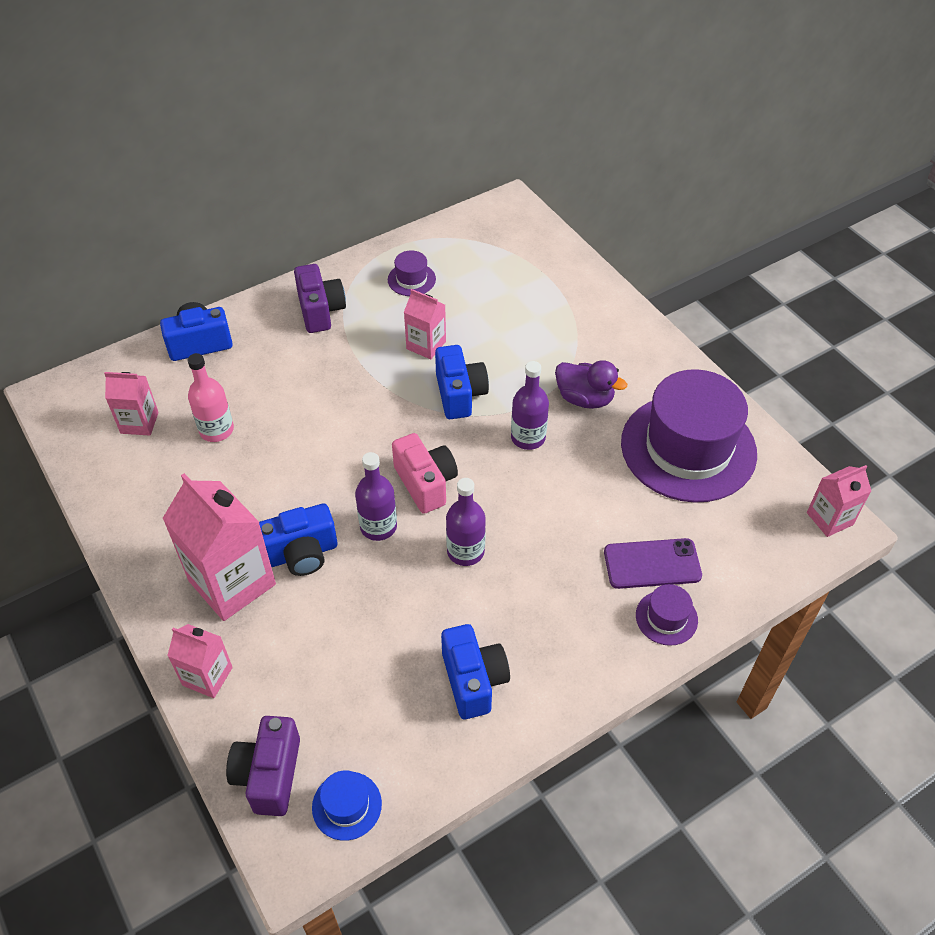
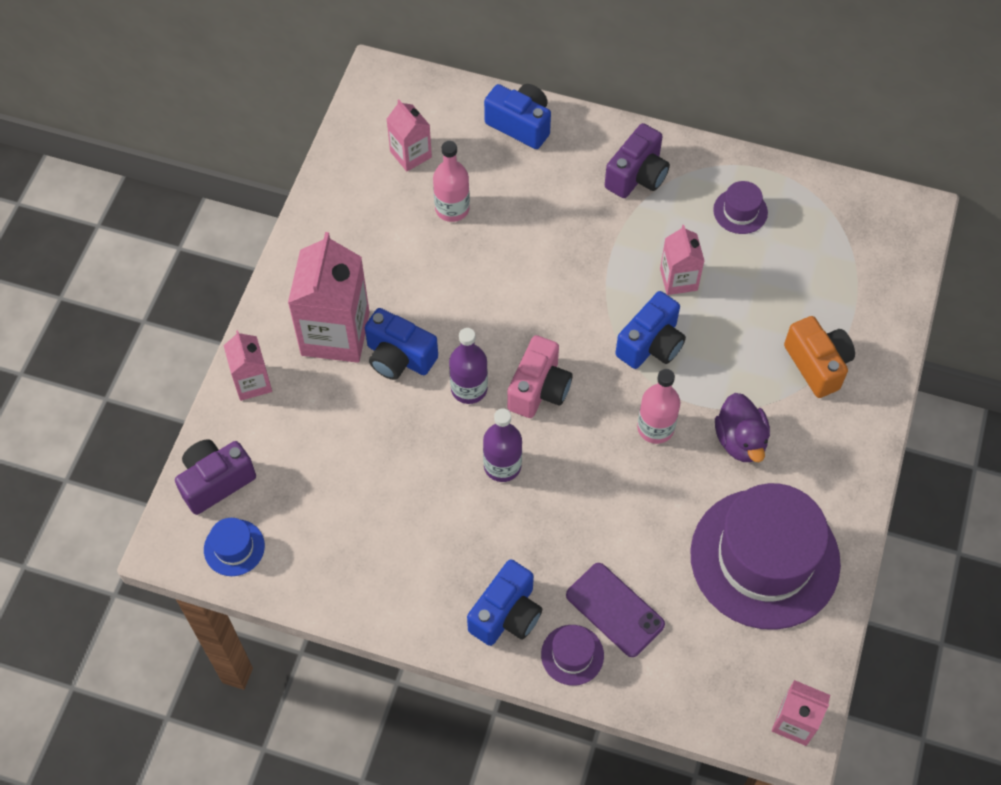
camera: 50 degrees right, 10 degrees up
(473, 680) = (396, 556): blue camera -> blue camera (506, 614)
(528, 437) = (655, 428): purple bottle -> pink bottle
(568, 321) = (817, 365): none -> orange camera

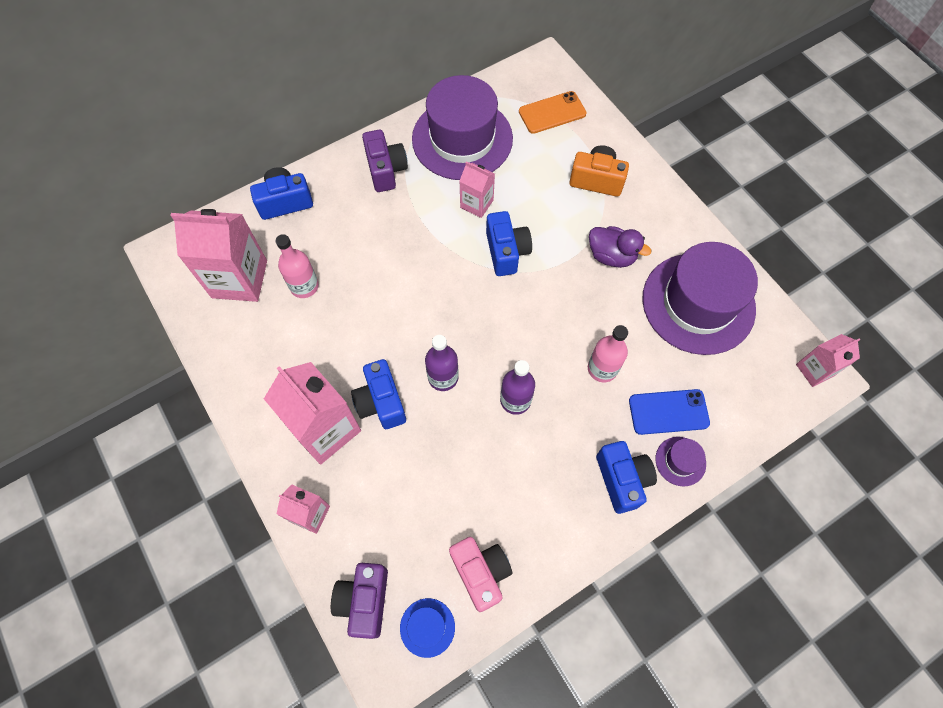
camera: 50 degrees left, 5 degrees up
(399, 357) = (381, 402): blue camera -> blue camera turned 90 degrees clockwise
(410, 154) = (239, 279): pink carton -> pink carton, size x1.83
(539, 389) = (480, 337): pink camera -> pink camera (481, 573)
(615, 610) = (668, 412): purple phone -> blue phone
(655, 428) = (564, 293): pink bottle -> pink bottle (602, 369)
(740, 211) = (462, 139): purple hat -> purple hat, size x2.45
(858, 266) = (552, 113): none -> orange phone

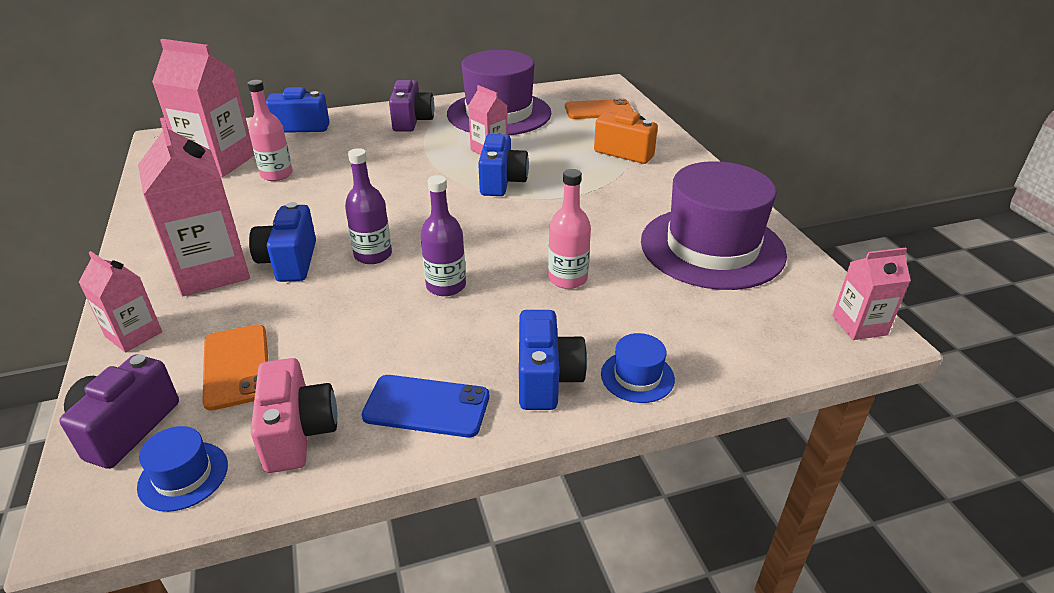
camera: 15 degrees right, 30 degrees down
(405, 525) = (236, 366): none -> orange phone
(611, 256) = (619, 200): purple duck -> none
(668, 412) = (638, 328): blue phone -> blue phone (426, 406)
(680, 461) = (637, 376): purple hat -> blue hat

